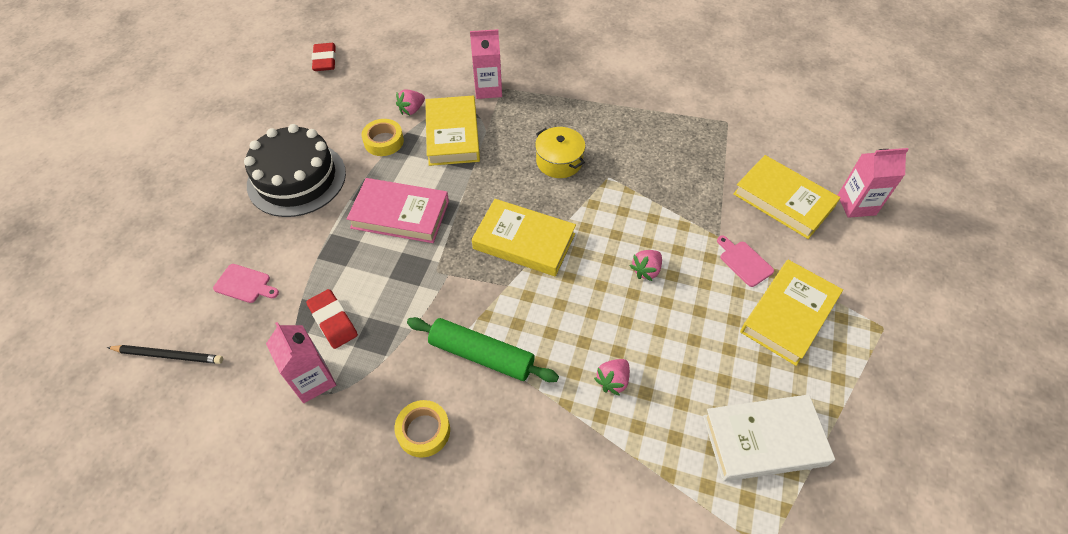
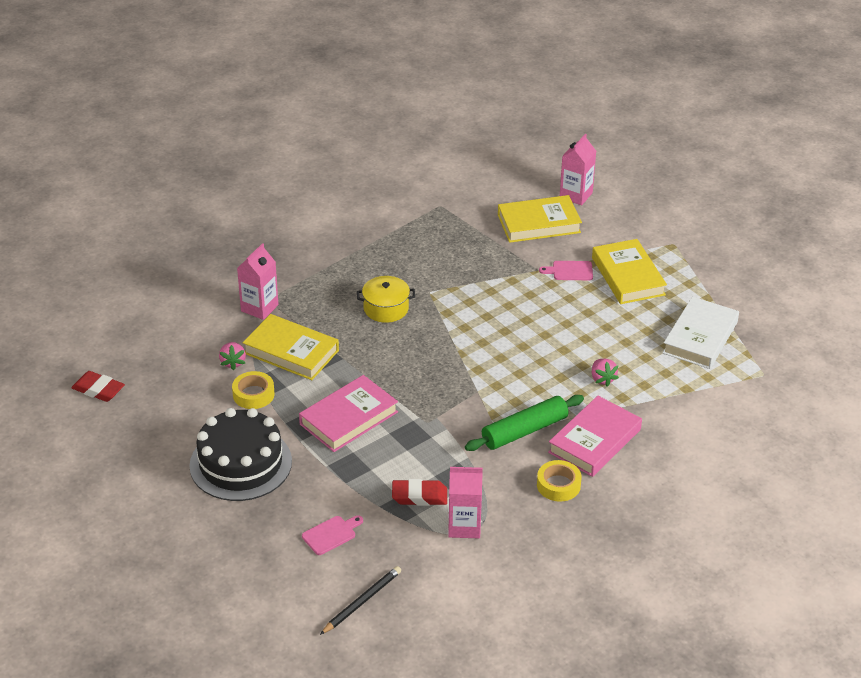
camera: 55 degrees left, 15 degrees down
(514, 427) = (595, 441): none -> pink book
(524, 241) = (445, 364): yellow book -> none
(646, 270) = (532, 318): pink strawberry -> none

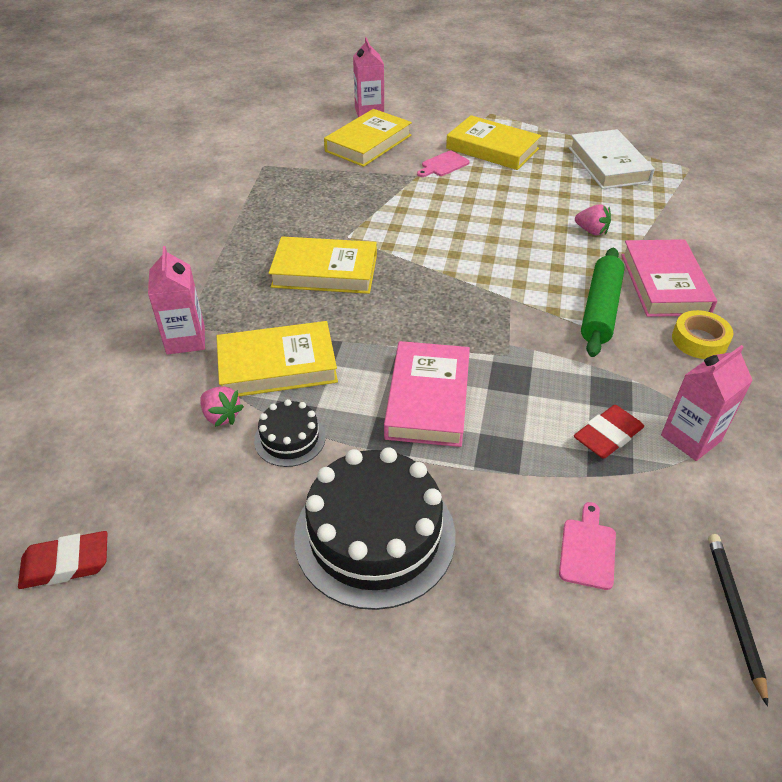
camera: 40 degrees left, 5 degrees up
(253, 394) = (290, 438): yellow tape -> black cake
(386, 308) = (325, 271): yellow pot -> yellow book

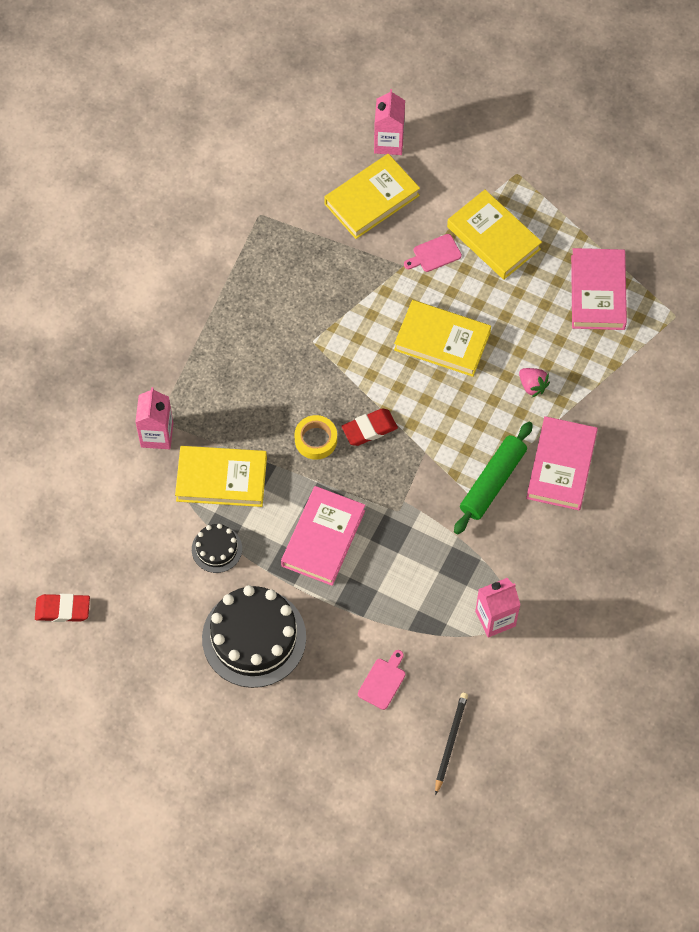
camera: 15 degrees right, 20 degrees up
(221, 416) = (173, 517): pink strawberry -> none
(325, 271) = (282, 382): yellow book -> yellow book (442, 341)
(607, 436) = (438, 602): red eraser -> red eraser (369, 429)
(608, 165) = (598, 292): white book -> pink book
(699, 340) = (554, 533): yellow tape -> yellow tape (316, 440)

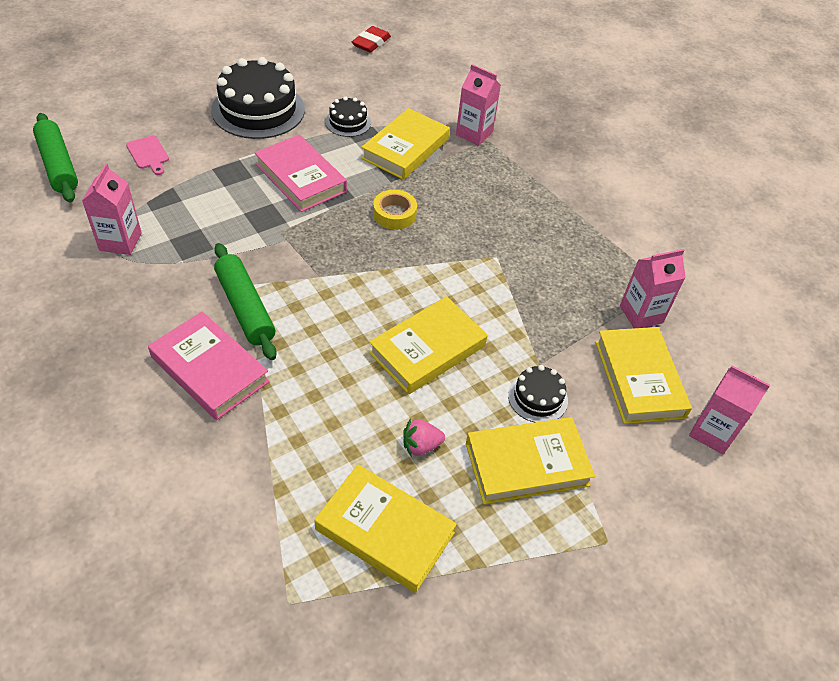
camera: 115 degrees right, 15 degrees down
(304, 219) = (641, 314): none -> pink carton
(369, 429) = (375, 251): red eraser -> none
(434, 254) = (537, 397): pink cutting board -> black cake
(450, 742) = (58, 165): black pencil -> green rolling pin
(532, 386) = (318, 396): pink strawberry -> pink strawberry (421, 446)
(598, 292) = (384, 531): pink book -> yellow book

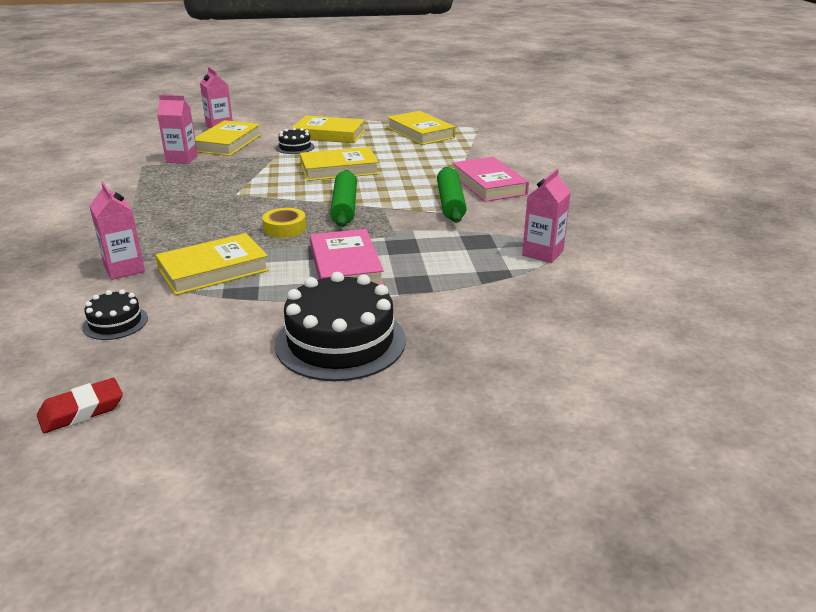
camera: 150 degrees left, 20 degrees down
(58, 165) = (609, 326): green rolling pin -> green rolling pin (345, 207)
(148, 154) = (500, 318): pink cutting board -> none
(348, 122) = (245, 306): black cake -> black cake (115, 322)
(421, 446) = (379, 146): pink strawberry -> none

